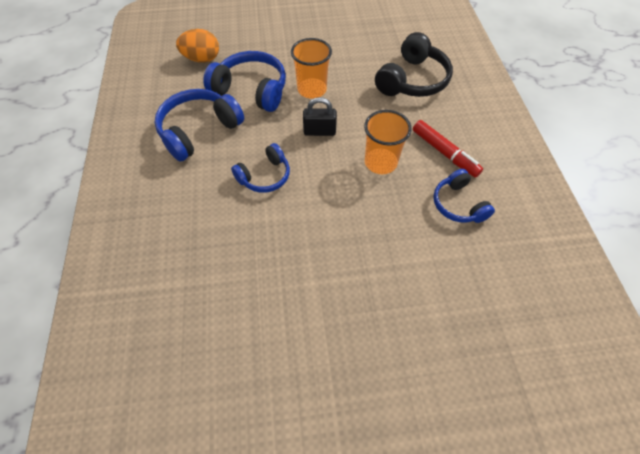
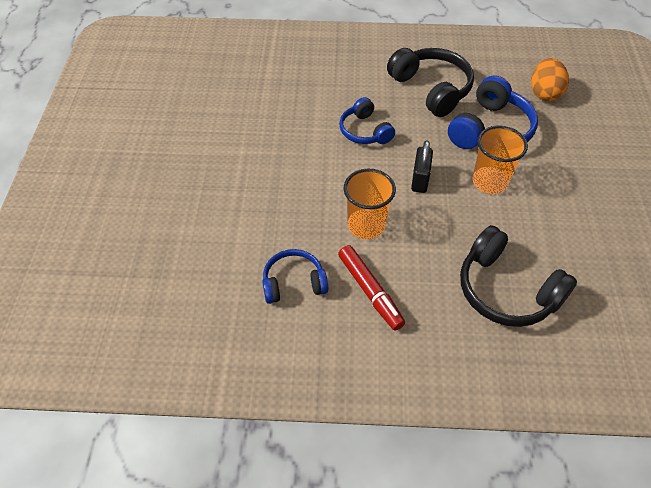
camera: 100 degrees right, 5 degrees down
(199, 131) = (431, 89): blue headphones -> black headphones
(444, 153) = (370, 291): red marker -> red marker turned 90 degrees counterclockwise

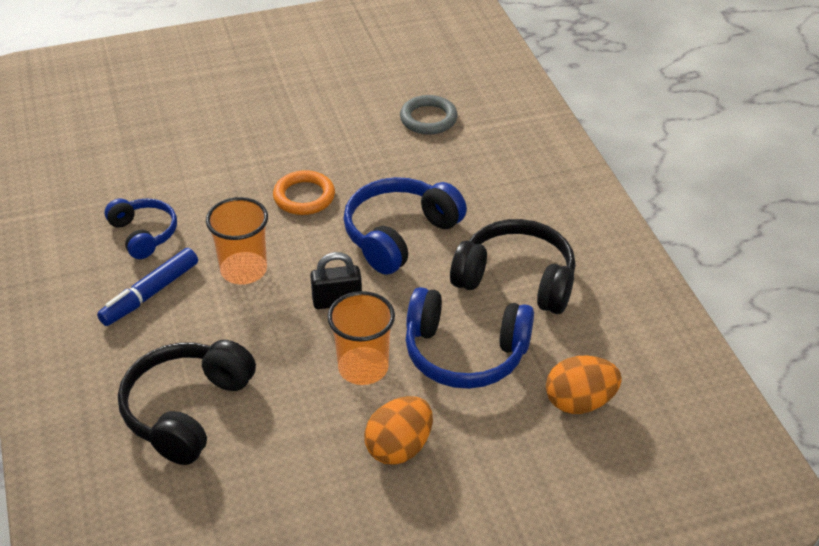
camera: 70 degrees right, 10 degrees down
(245, 84) = (428, 119): none -> grey ring
(297, 171) = (304, 196): none -> orange ring
(364, 131) = (399, 235): blue headphones -> blue headphones, size x1.61
(370, 291) = (150, 294): red marker -> blue marker
(431, 89) = (516, 279): black headphones -> black headphones turned 105 degrees counterclockwise
(565, 181) = (399, 448): none -> orange egg

